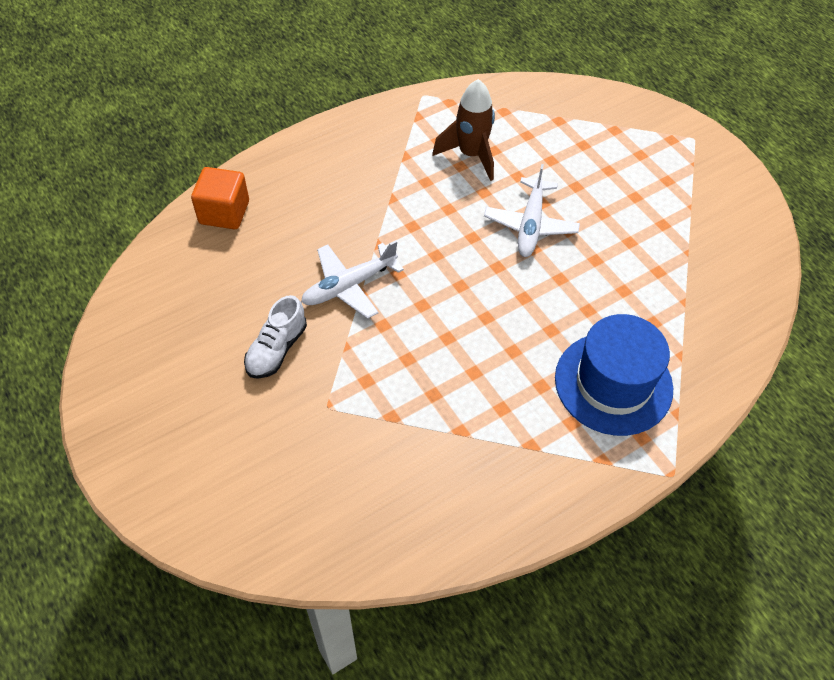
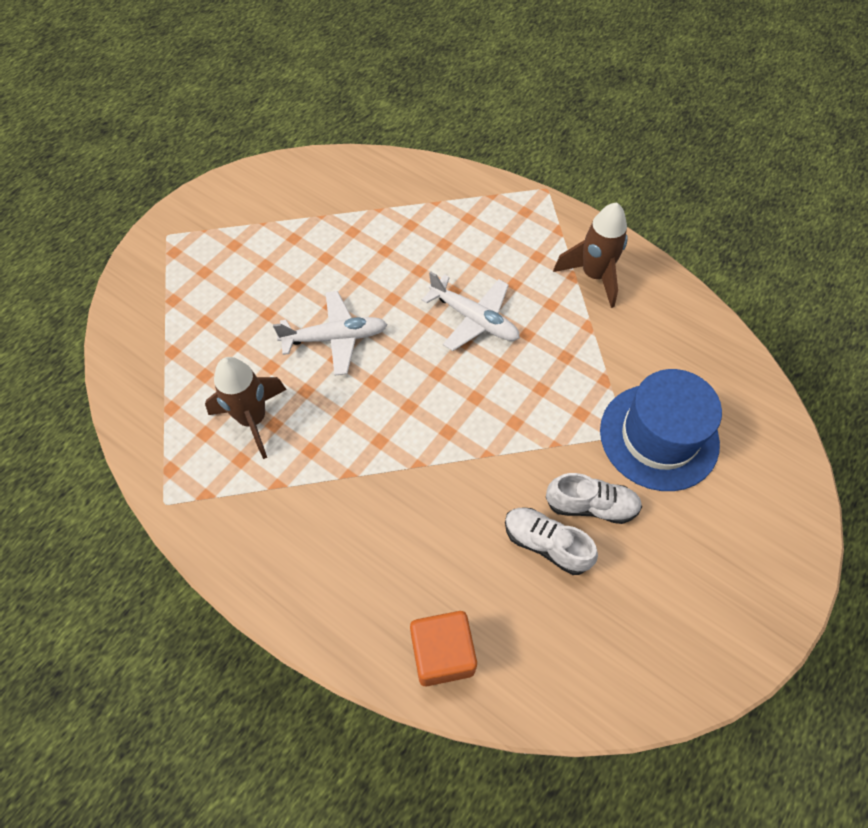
camera: 110 degrees left, 5 degrees up
(263, 304) = (546, 544): none -> white shoe
(349, 286) = (483, 470): white plane -> white plane (474, 319)
(524, 467) = (594, 276): none -> brown rocket
(613, 383) = (485, 238): blue hat -> blue hat (659, 436)

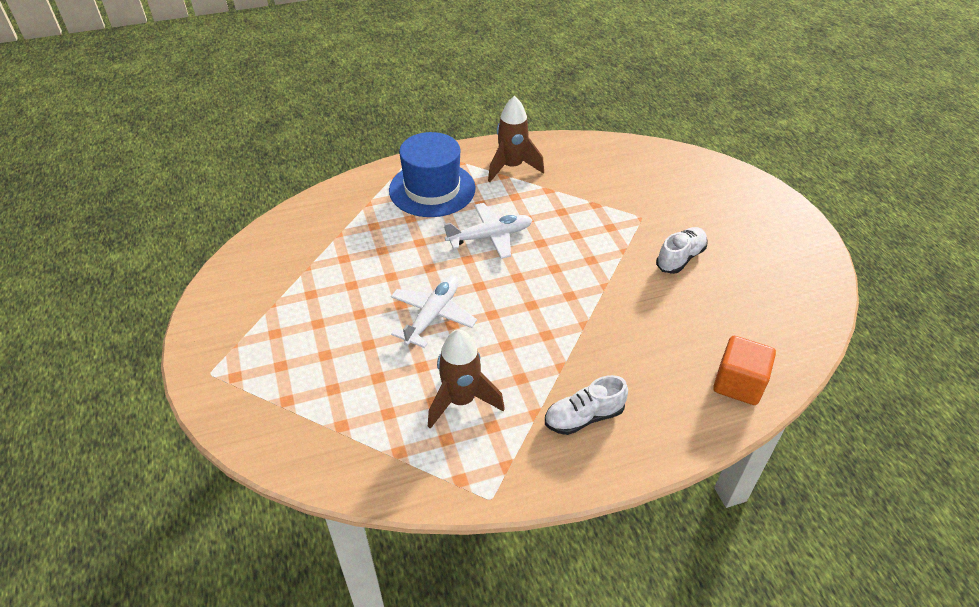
camera: 55 degrees left, 15 degrees down
(546, 544) = (692, 292): white shoe -> white shoe (584, 417)
(659, 436) = (655, 204): blue hat -> blue hat (432, 189)

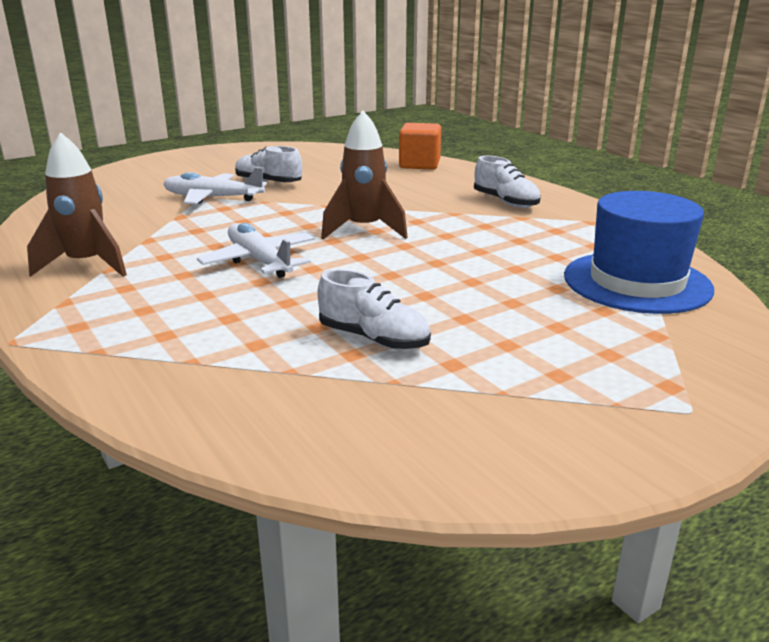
camera: 105 degrees left, 20 degrees down
(355, 269) = (373, 339): none -> white shoe
(432, 189) = (145, 313): blue hat -> blue hat (636, 282)
(432, 316) = (431, 274): white plane -> white plane (213, 198)
(461, 400) = (541, 245): brown rocket -> brown rocket (364, 230)

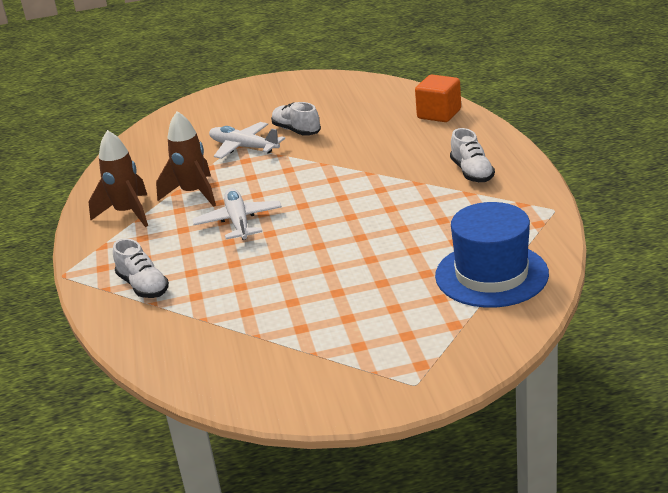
camera: 25 degrees right, 5 degrees up
(364, 230) = (333, 196): brown rocket -> brown rocket (193, 194)
(373, 339) = (267, 301): white shoe -> white shoe (143, 286)

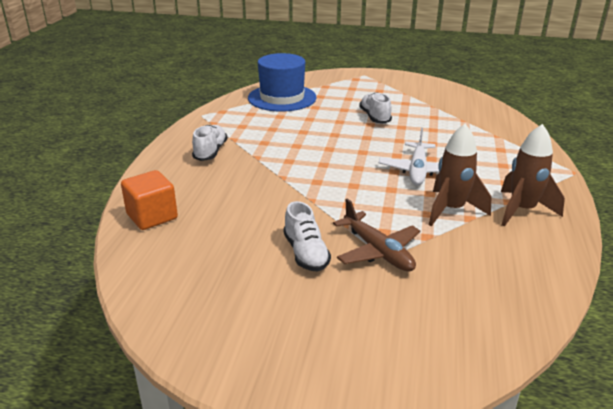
camera: 160 degrees left, 0 degrees up
(143, 286) = (504, 147): white shoe -> white shoe (375, 117)
(244, 147) = (377, 251): white plane -> brown plane

